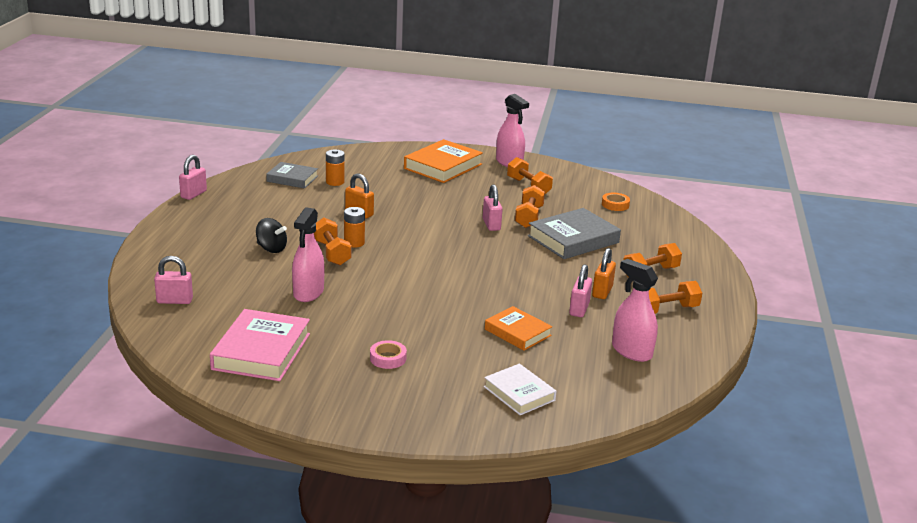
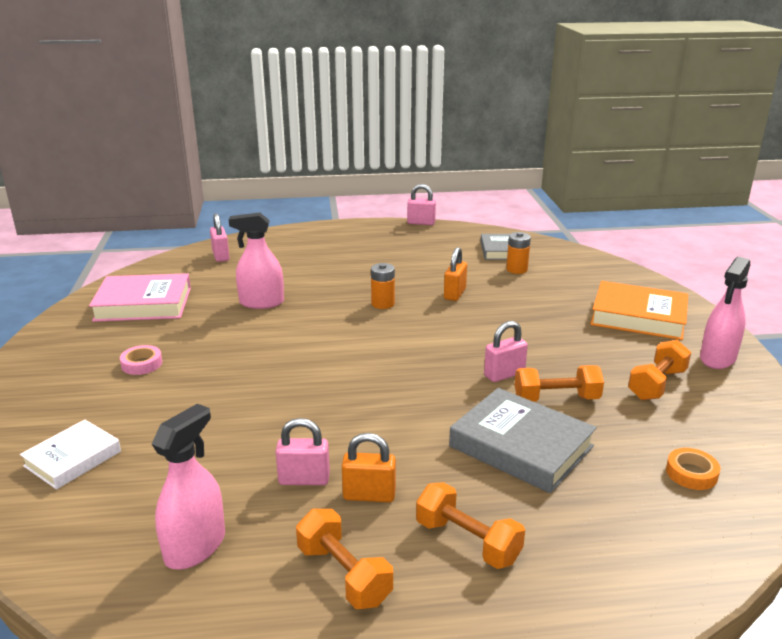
camera: 75 degrees right, 0 degrees up
(271, 249) = (340, 271): black spinning top -> none
(331, 253) = (351, 297): orange dumbbell -> none
(517, 332) = (221, 436): orange book -> none

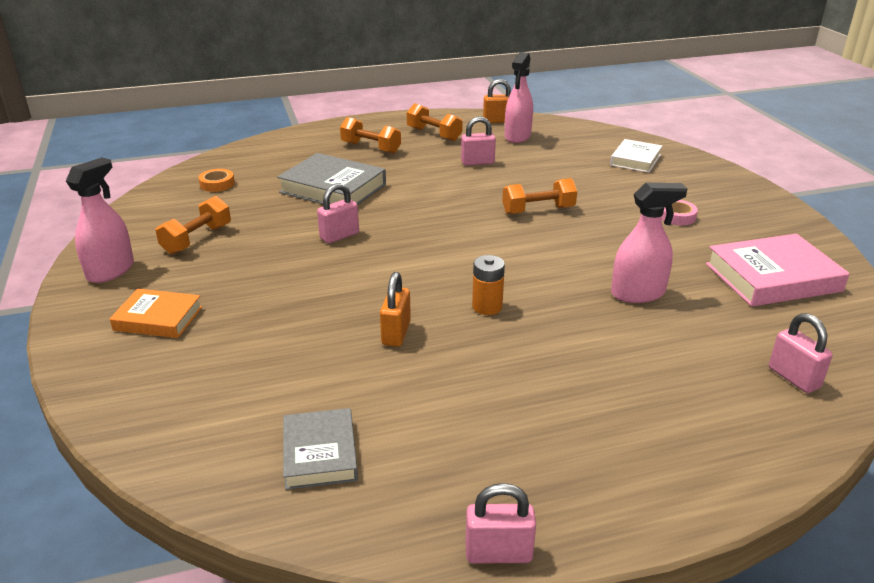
camera: 170 degrees right, 5 degrees up
(369, 495) = (433, 159): orange padlock -> orange padlock (498, 121)
(516, 269) = (298, 398): orange battery -> none
(556, 399) = (296, 220): orange dumbbell -> orange dumbbell (538, 210)
(638, 317) = (158, 318): orange book -> orange book, size x0.62

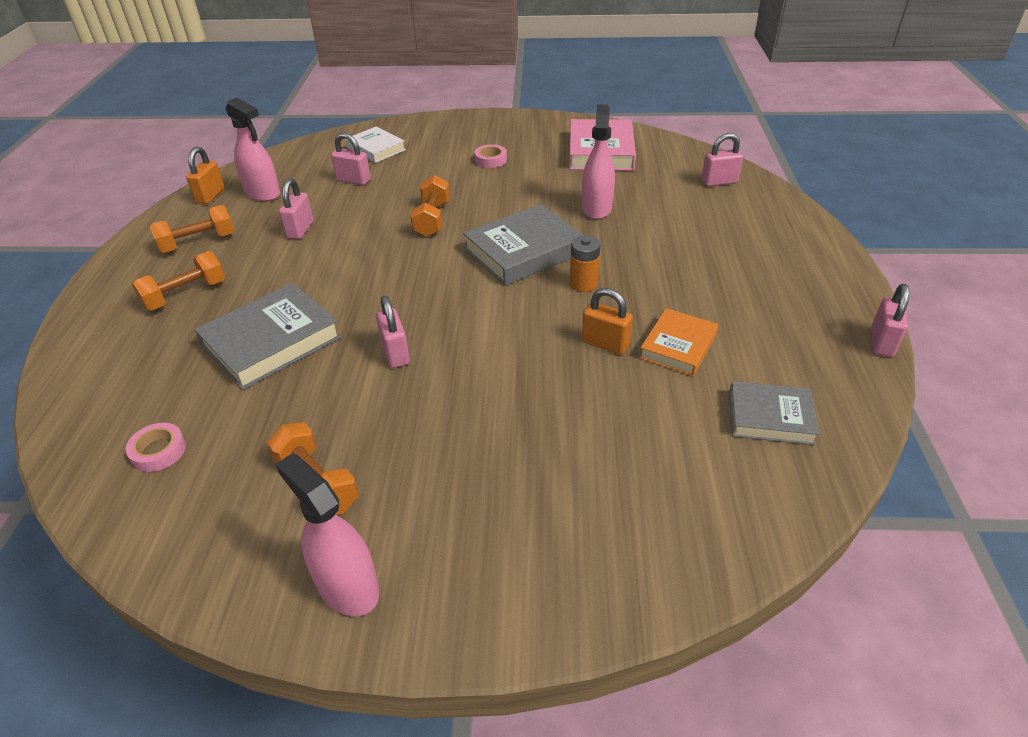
camera: 70 degrees left, 10 degrees up
(158, 318) = (501, 531): orange book -> orange book (678, 346)
(217, 184) = (158, 451): orange tape -> pink tape
(520, 265) = (524, 251): none -> grey book
(570, 164) = (353, 180): none -> pink padlock

